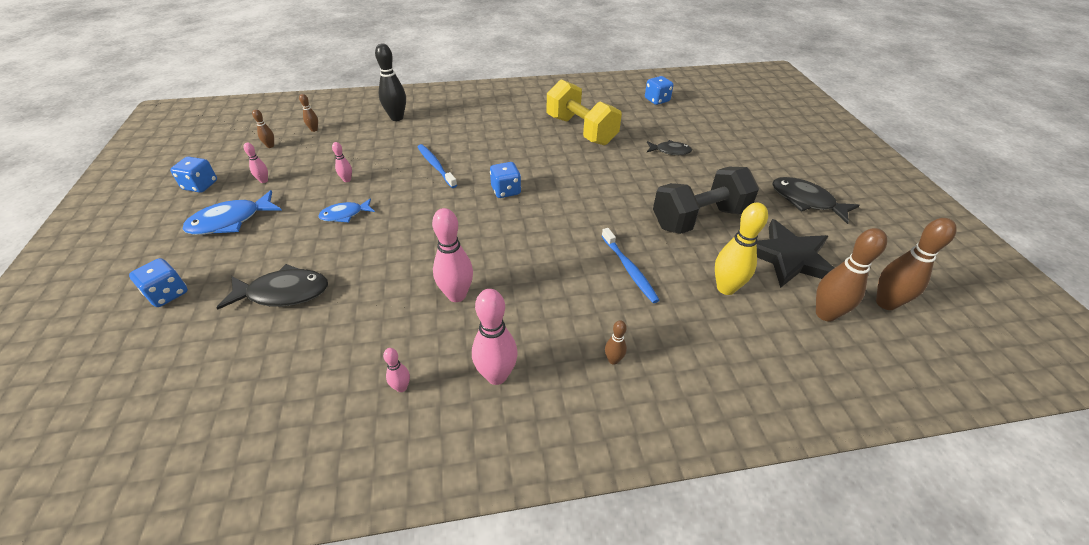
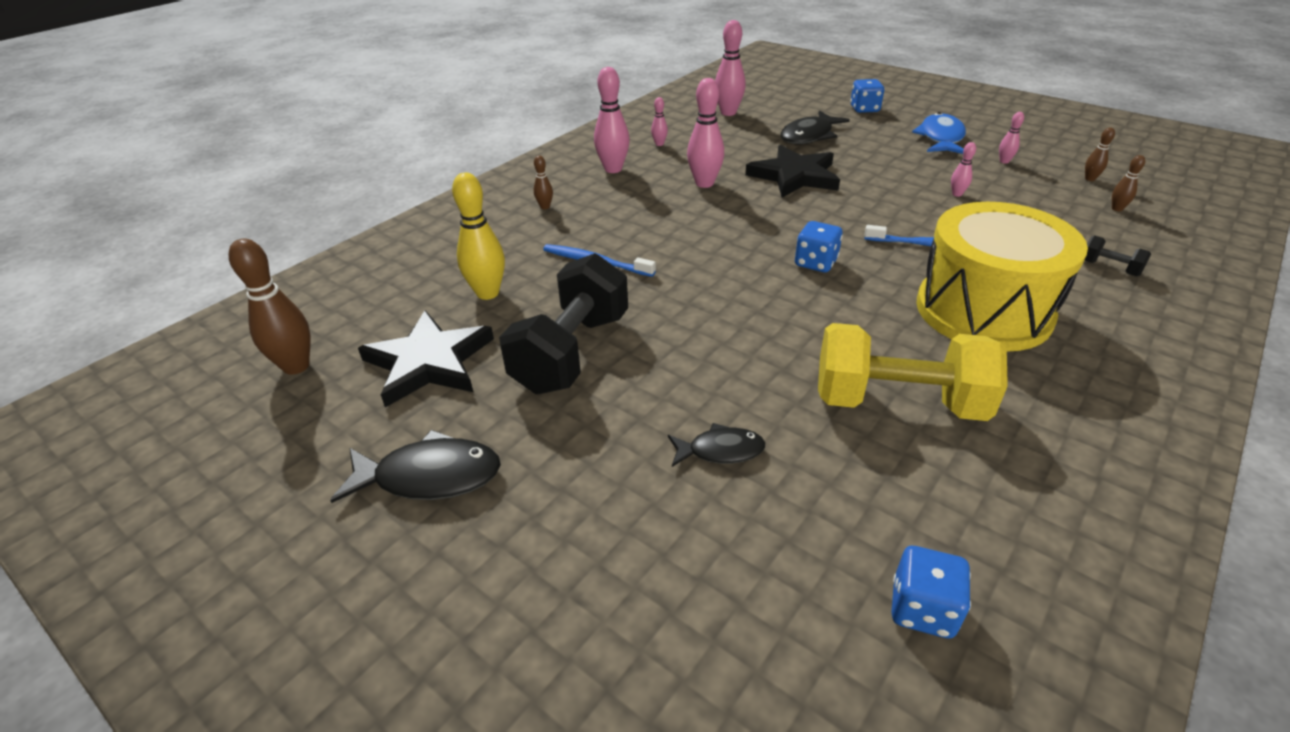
camera: 140 degrees right, 5 degrees down
(200, 185) = (1026, 138): blue dice -> none
(250, 394) = (728, 113): none -> pink bowling pin
(345, 214) = (888, 177): blue fish -> none
(388, 256) = (794, 176): none -> black star
(397, 118) = (1109, 268): black bowling pin -> black dumbbell
(484, 134) = (983, 310): none -> yellow drum
(670, 151) = (720, 451): black fish -> black fish turned 150 degrees counterclockwise
(825, 314) = (370, 320): brown bowling pin -> none

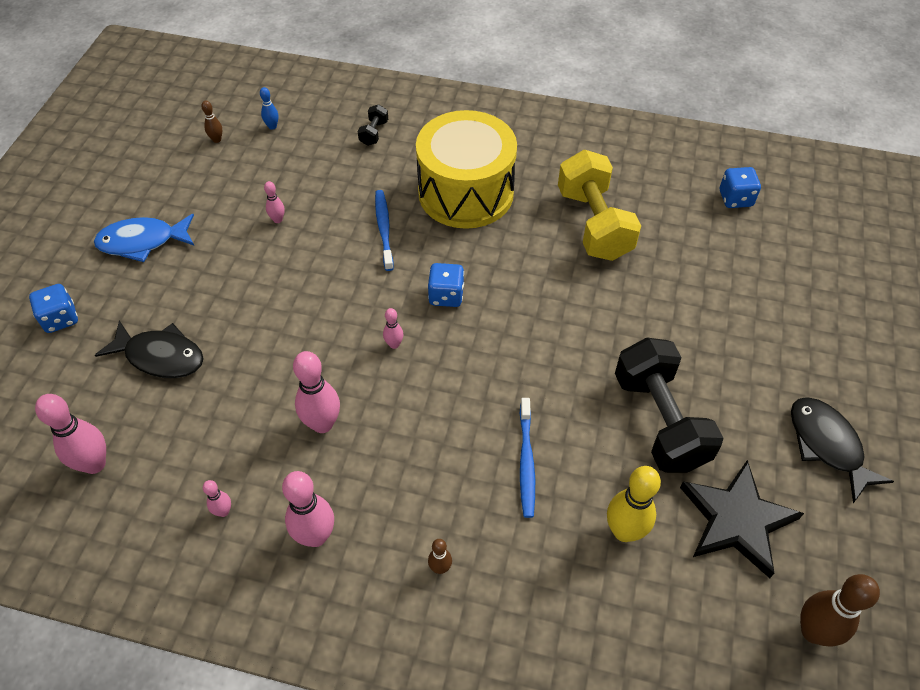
camera: 115 degrees left, 15 degrees up
(571, 352) = (659, 421): black dumbbell -> black dumbbell turned 75 degrees clockwise
(720, 451) = (694, 298): black fish -> none
(794, 176) = (276, 347): black star -> none
(1004, 161) = (192, 193): pink bowling pin -> pink bowling pin (394, 344)
(1117, 209) = (272, 126): brown bowling pin -> blue bowling pin

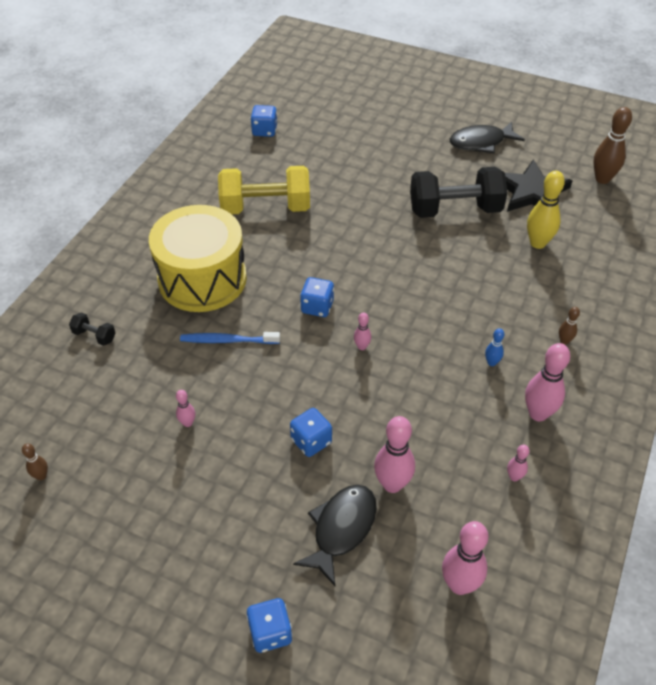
camera: 80 degrees left, 5 degrees down
(142, 242) = (178, 551): blue fish -> none
(262, 317) = (311, 441): none -> blue dice
(272, 126) = (44, 421): blue bowling pin -> blue bowling pin (491, 362)
(322, 424) = (435, 402): pink bowling pin -> pink bowling pin (392, 484)
(526, 462) = (482, 282): blue toothbrush -> none

